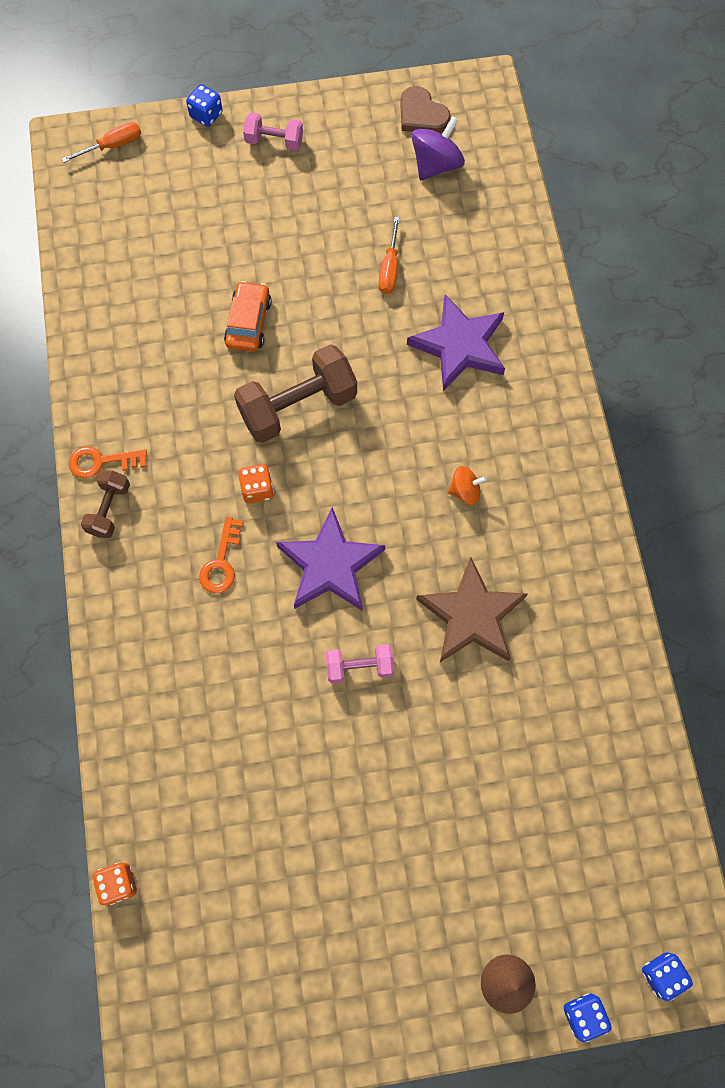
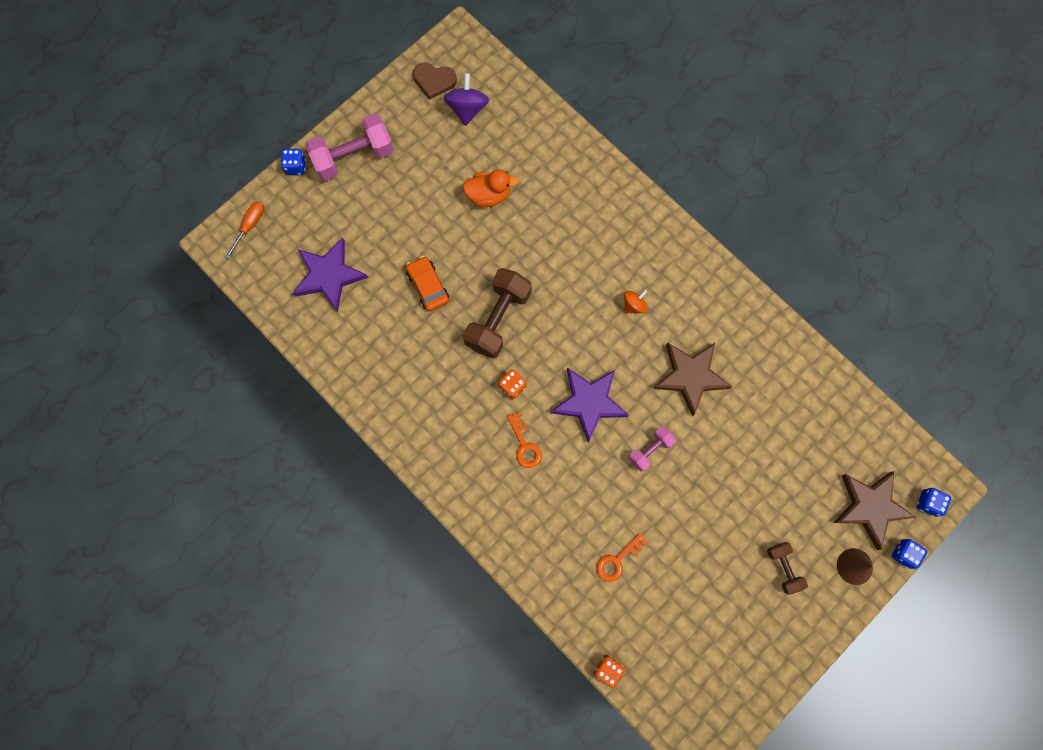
camera: 35 degrees left, 5 degrees up
(101, 462) = (405, 434): orange key -> orange key (617, 560)
(109, 509) = (432, 460): brown dumbbell -> brown dumbbell (783, 568)
(274, 141) = (353, 157): pink dumbbell -> pink dumbbell, size x1.85
(389, 268) = (488, 195): orange screwdriver -> orange duck
(459, 345) = (566, 217): purple star -> purple star (329, 276)
(581, 925) = (870, 507): none -> brown star

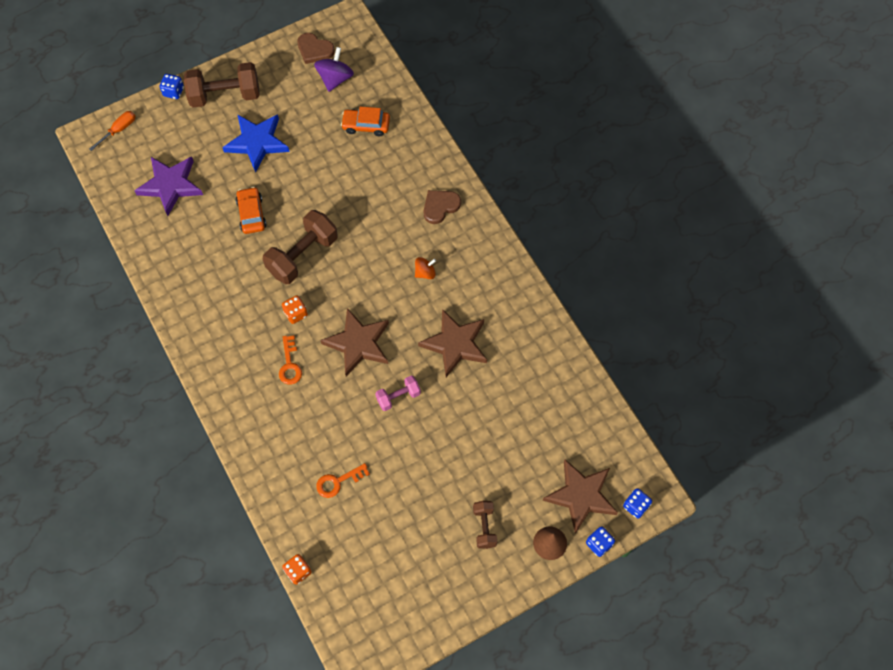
camera: 15 degrees right, 10 degrees down
(353, 157) = (225, 95): pink dumbbell -> brown dumbbell
(407, 203) = (257, 143): none -> blue star
(488, 195) = (329, 153): orange duck -> none
(518, 154) = (366, 125): none -> orange car
(589, 402) = (358, 343): purple star -> brown star
(626, 227) = (440, 206): none -> brown heart

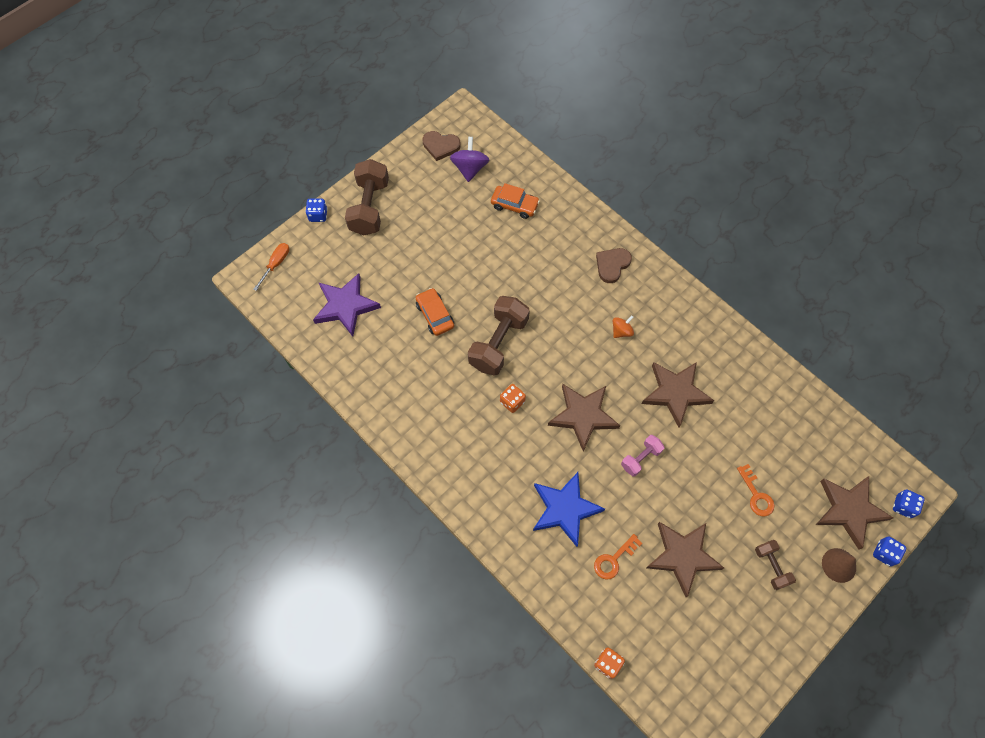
camera: 15 degrees left, 0 degrees up
(225, 95) = (369, 207): brown dumbbell -> brown dumbbell turned 60 degrees counterclockwise
(257, 143) = (416, 245): blue star -> blue star (565, 509)
(290, 364) = (524, 454): orange key -> orange key (756, 495)
(366, 125) = (514, 205): orange car -> orange car turned 150 degrees counterclockwise
(404, 496) = (682, 556): none -> brown star

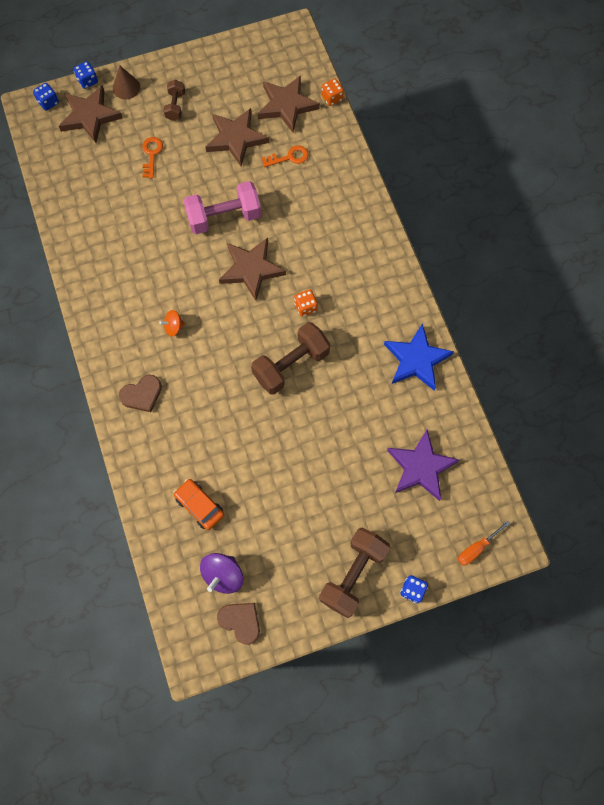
camera: 155 degrees left, 5 degrees up
(435, 315) = (337, 419): orange car -> none
(565, 509) = (307, 206): blue star -> blue star (416, 360)
(640, 458) = (224, 217): pink dumbbell -> pink dumbbell, size x1.85
(675, 393) = (162, 254): brown star -> brown star (286, 105)

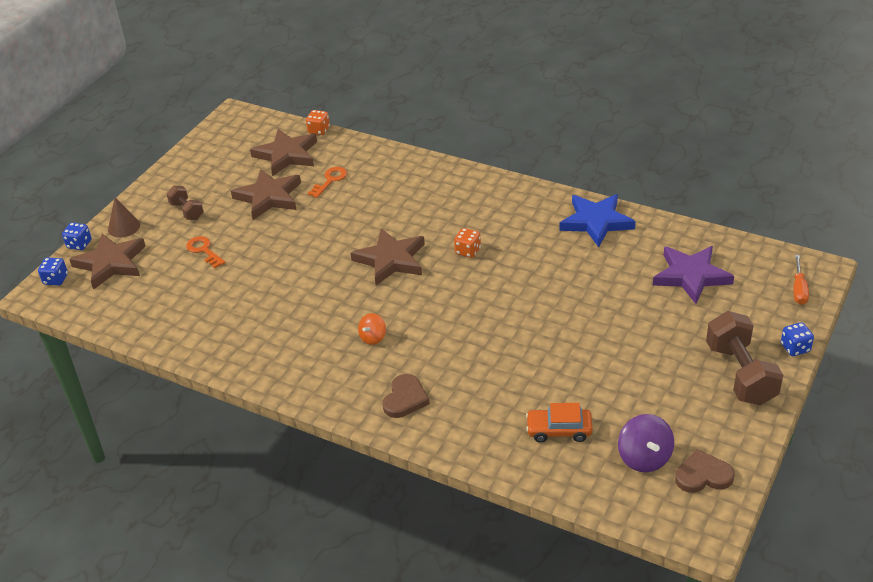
camera: 40 degrees left, 30 degrees down
(224, 217) = (323, 246): pink dumbbell -> none
(291, 365) = (506, 291): brown dumbbell -> none

